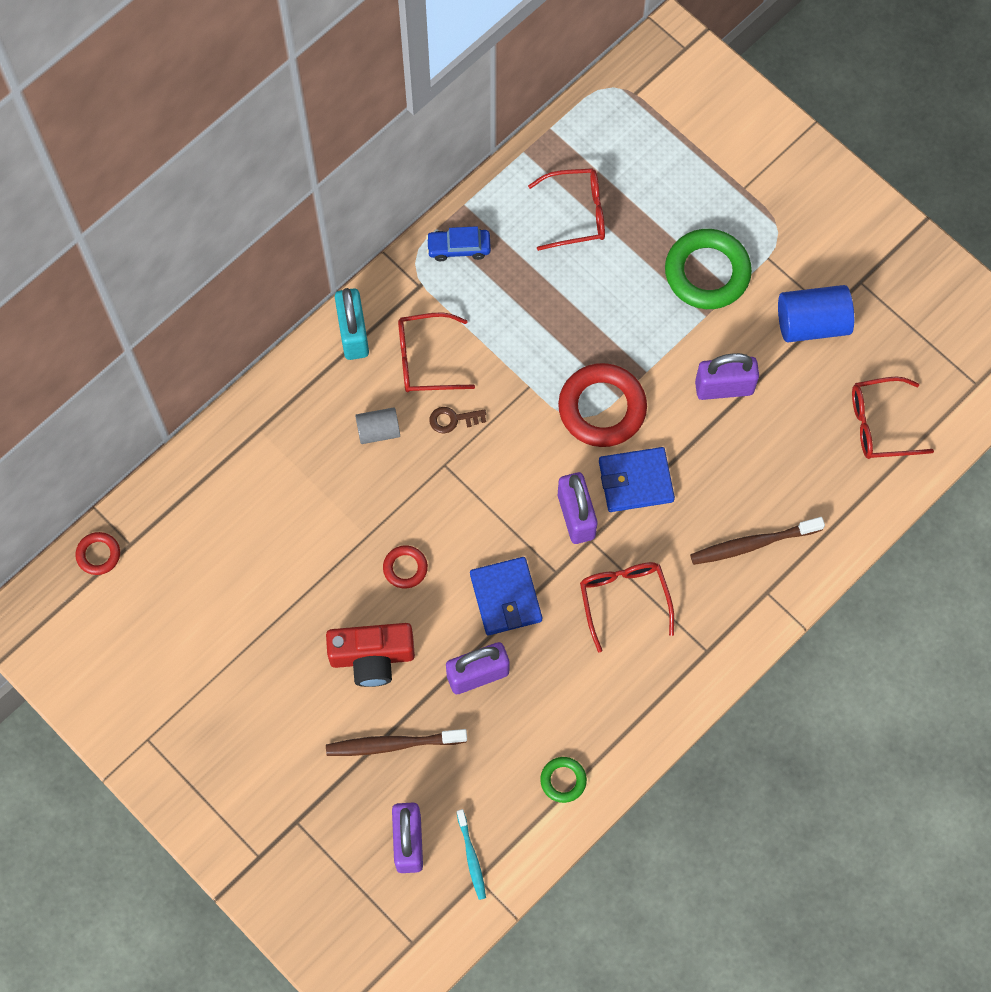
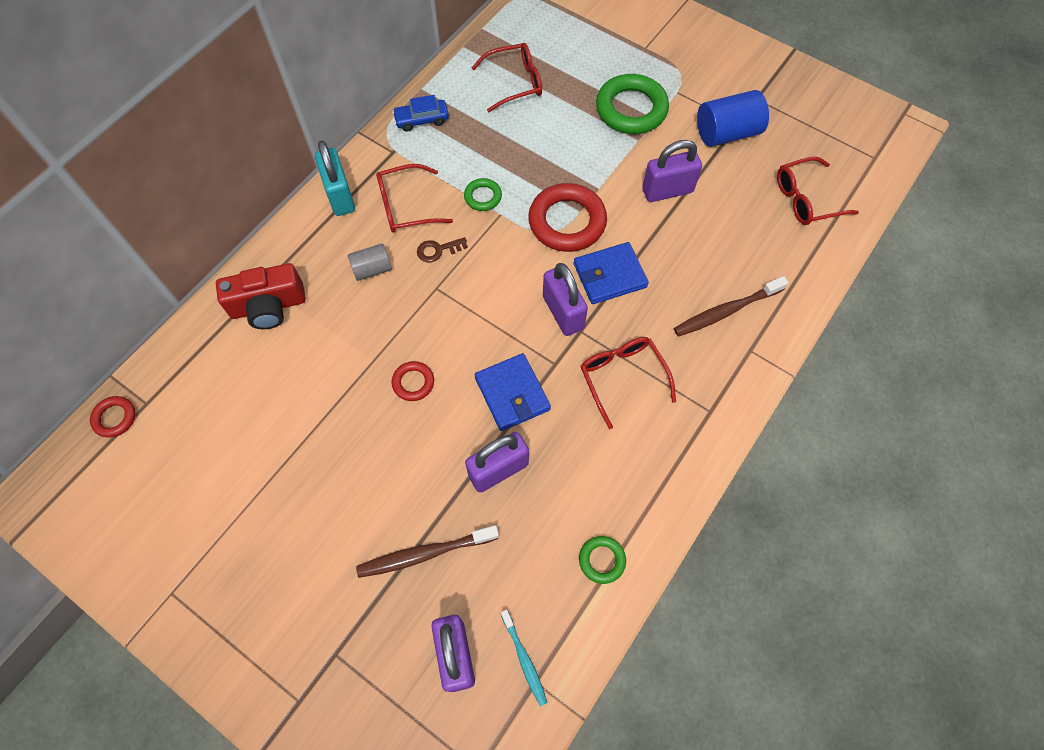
camera: 10 degrees left, 5 degrees down
(372, 657) = (392, 471): red camera -> red camera (268, 306)
(513, 361) = (483, 197): none -> green ring

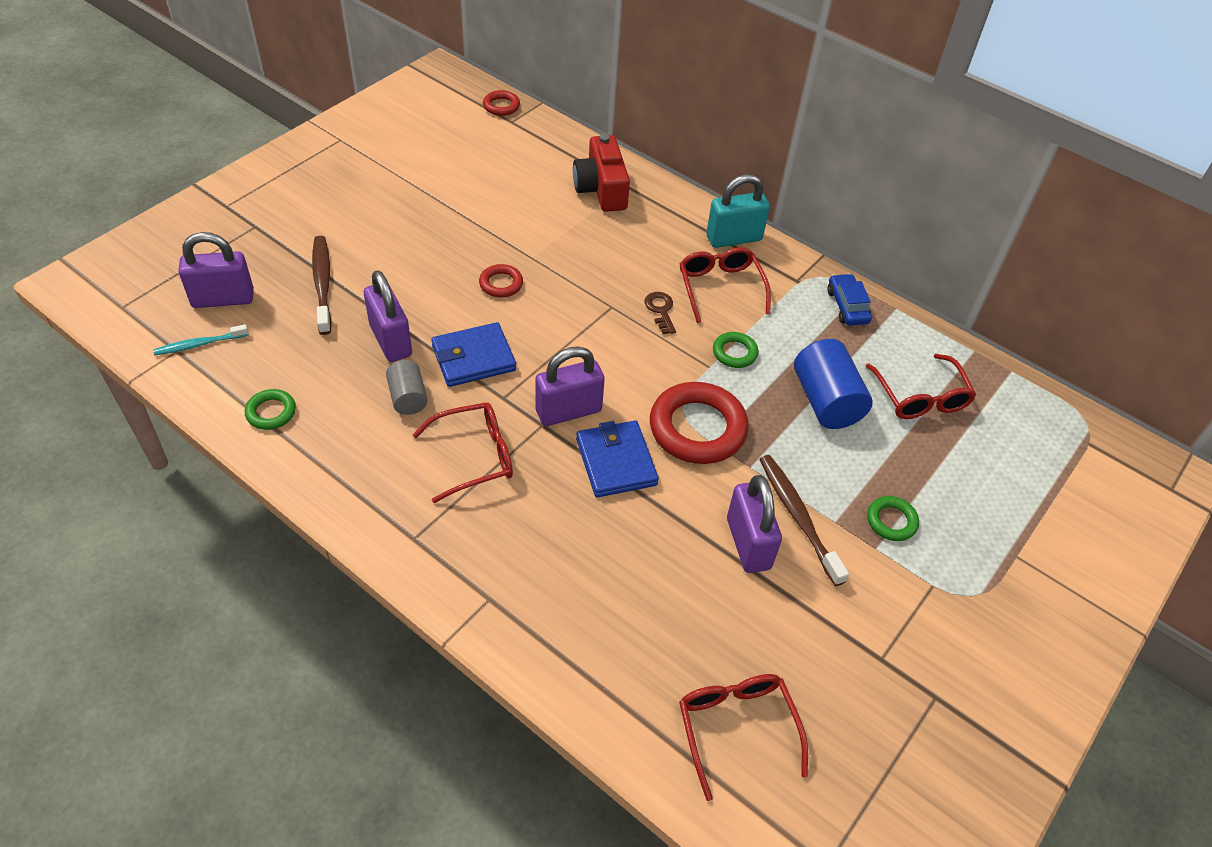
camera: 90 degrees right, 15 degrees down
(372, 269) = (639, 259): grey cylinder -> grey cylinder (408, 398)
(631, 109) = (891, 521): green ring -> green ring, size x0.49
(726, 311) = (551, 581): brown toothbrush -> brown toothbrush (798, 517)
(727, 133) = (859, 638): blue cylinder -> blue cylinder (826, 401)

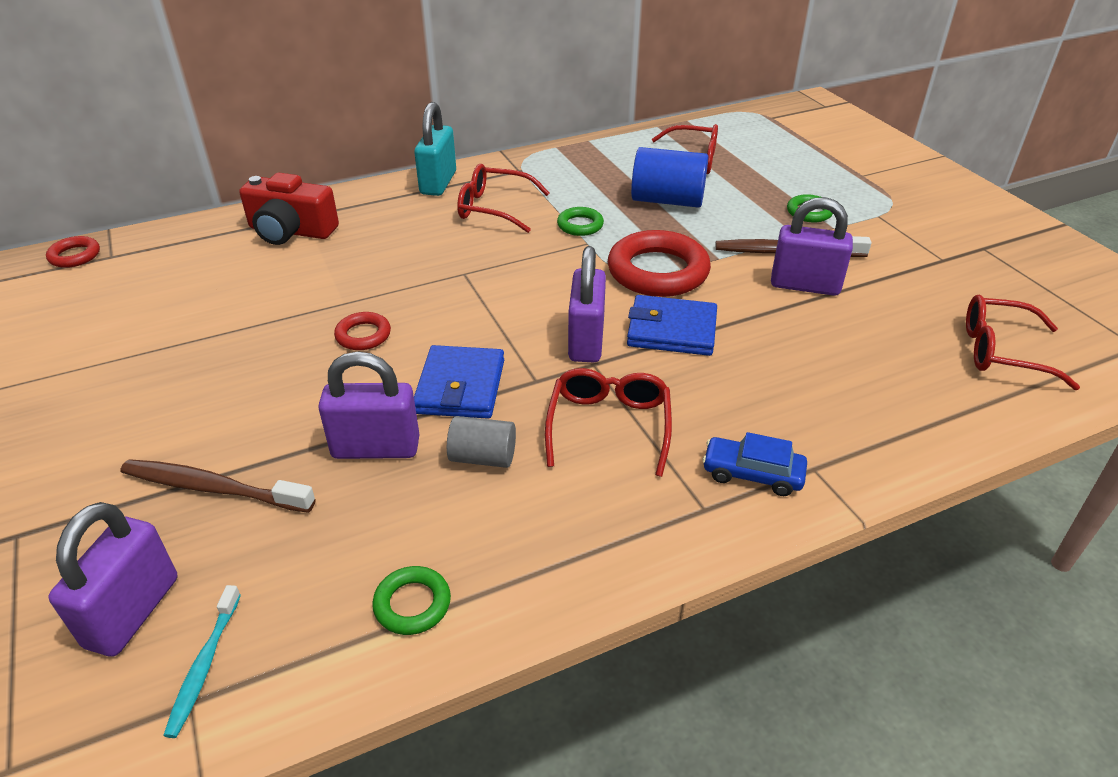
camera: 60 degrees left, 10 degrees down
(660, 310) = (494, 247): brown key -> none
(847, 306) = (569, 159): blue car -> blue car (752, 474)

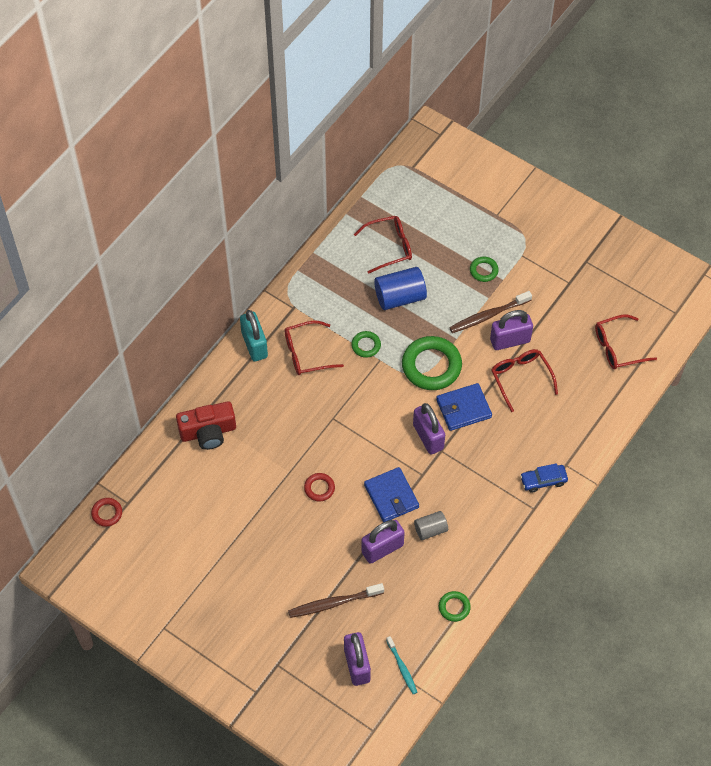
camera: 30 degrees left, 20 degrees up
(609, 426) = (471, 485): red glasses -> red glasses (521, 378)
(658, 271) = (431, 366): red ring -> green ring

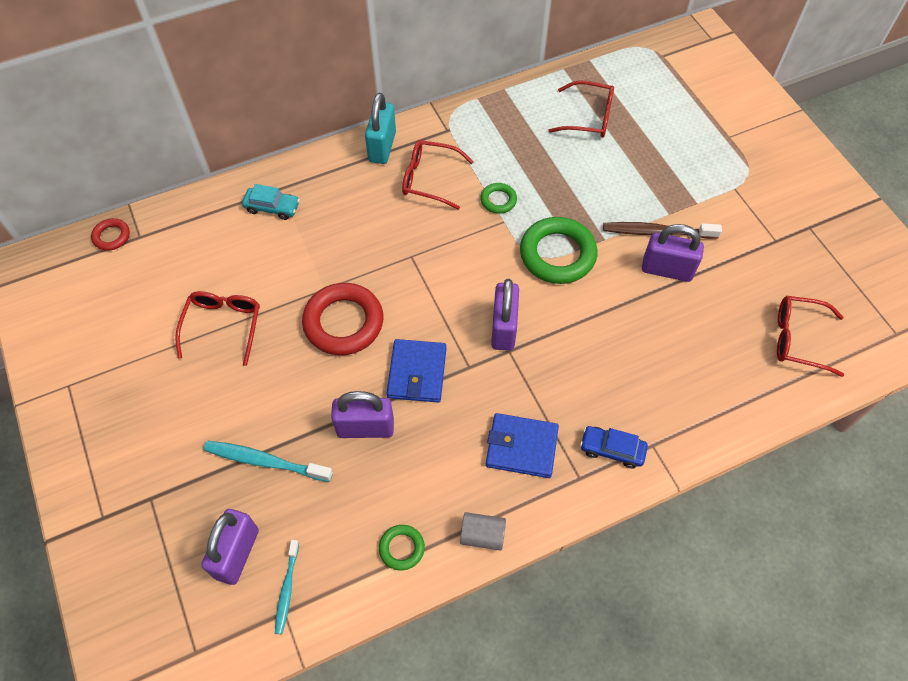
camera: 30 degrees right, 0 degrees up
(208, 432) = (272, 207): red camera -> turquoise car
(319, 488) = (343, 322): red ring -> red ring, size x2.03
(333, 603) = (265, 461): brown toothbrush -> turquoise toothbrush
(400, 297) = (568, 169): blue cylinder -> none
(430, 529) = (436, 436): grey cylinder -> grey cylinder (482, 535)
(463, 408) = (565, 317): blue wallet -> blue wallet (521, 447)
(483, 270) = (680, 184): green ring -> none
(521, 378) = (655, 317): red glasses -> red glasses (223, 326)

